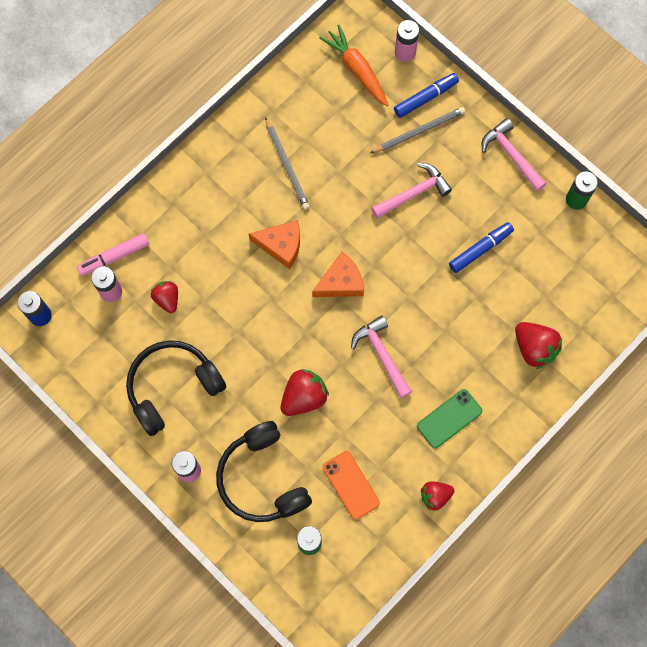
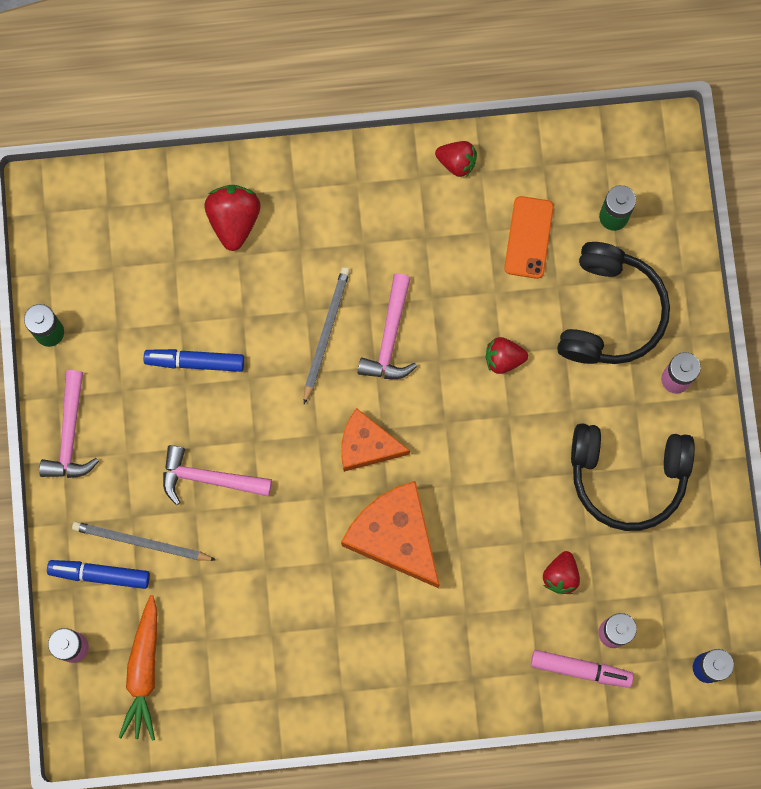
camera: 140 degrees left, 5 degrees up
(281, 245) = (395, 536): orange cheese -> orange cheese, size x1.53
(287, 165) = (314, 621): grey pencil -> grey pencil (326, 333)
(304, 397) = (503, 358): red strawberry -> red strawberry, size x0.65
(449, 418) = (379, 222): green phone -> none

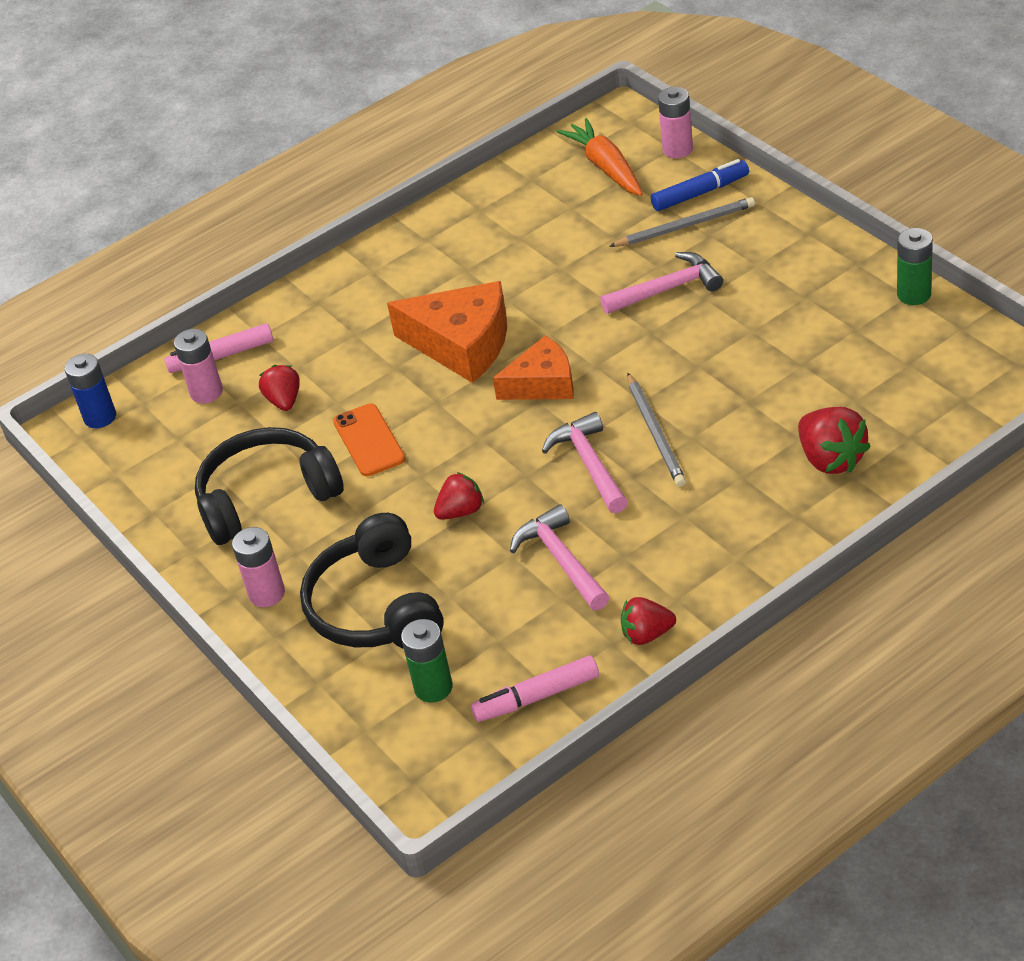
camera: 155 degrees right, 35 degrees down
(70, 434) = (819, 249): pink hammer -> pink hammer (562, 560)
(195, 362) = (759, 348): blue marker -> none
(528, 237) = (513, 617): orange phone -> orange phone (369, 440)
(555, 163) = (536, 697): none -> pink marker

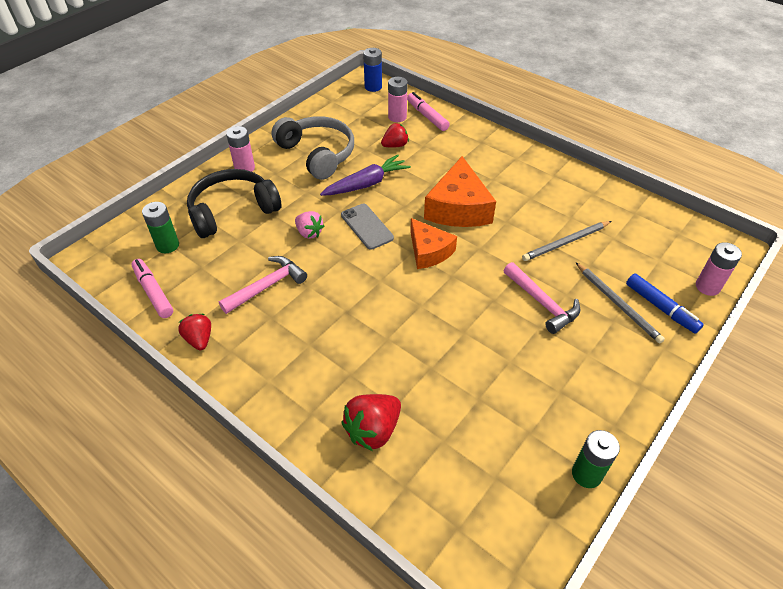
camera: 70 degrees right, 5 degrees up
(267, 498) = (317, 154): black headphones -> grey headphones
(369, 440) = (366, 184): orange phone -> purple carrot
(461, 511) = (309, 233): red strawberry -> pink strawberry
(468, 445) = (367, 226): none -> grey phone
(590, 464) = (355, 287): pink hammer -> none
(606, 167) = (666, 249): orange carrot -> none
(655, 433) = (389, 317): grey pencil -> grey pencil (565, 242)

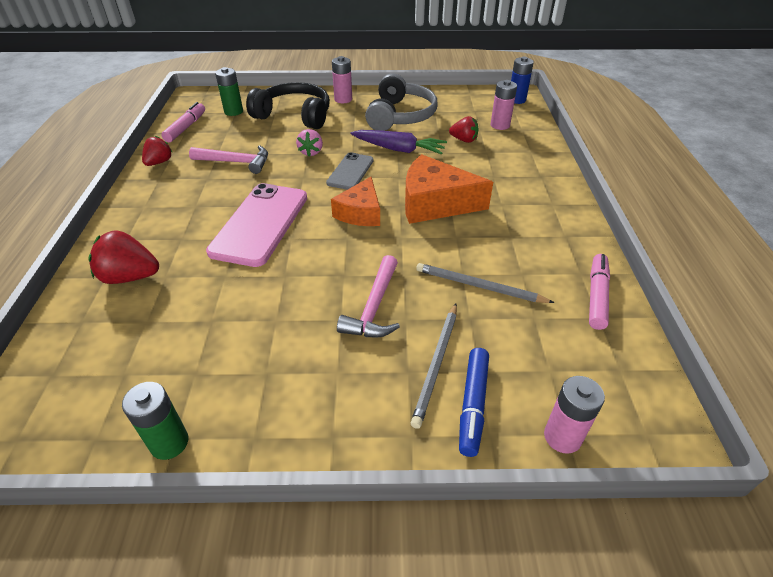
camera: 50 degrees right, 5 degrees down
(382, 314) = (260, 224): none -> pink phone
(427, 116) = (525, 137): pink marker -> pink marker (596, 296)
(458, 208) = (435, 203): orange cheese -> orange cheese turned 45 degrees clockwise

